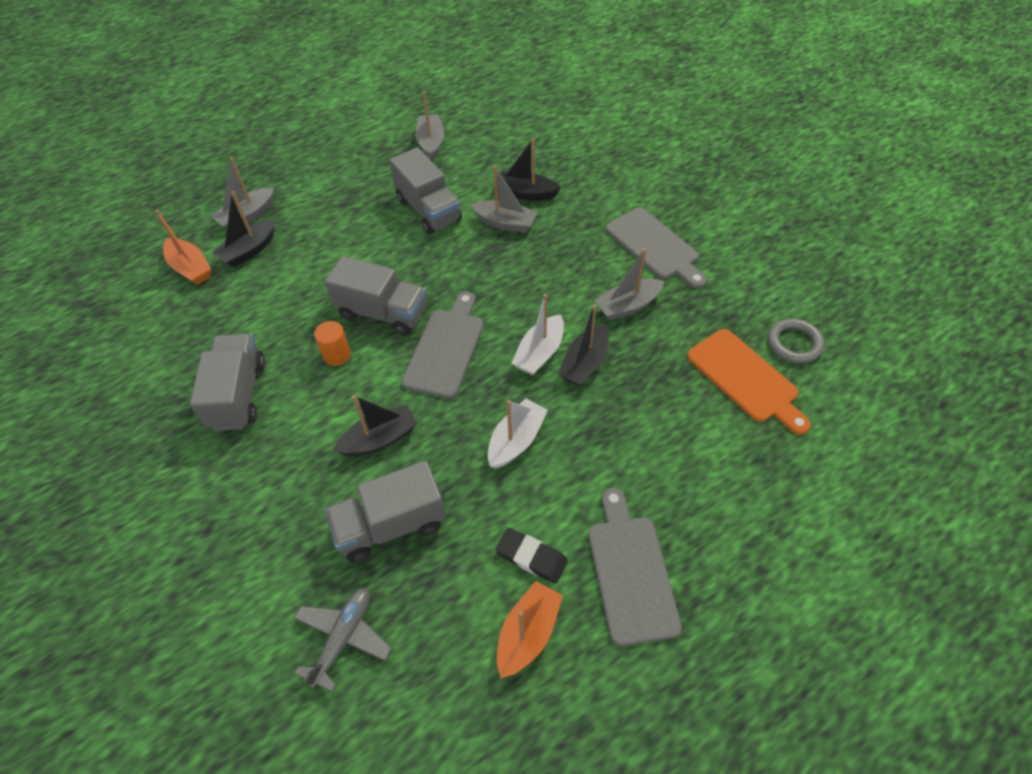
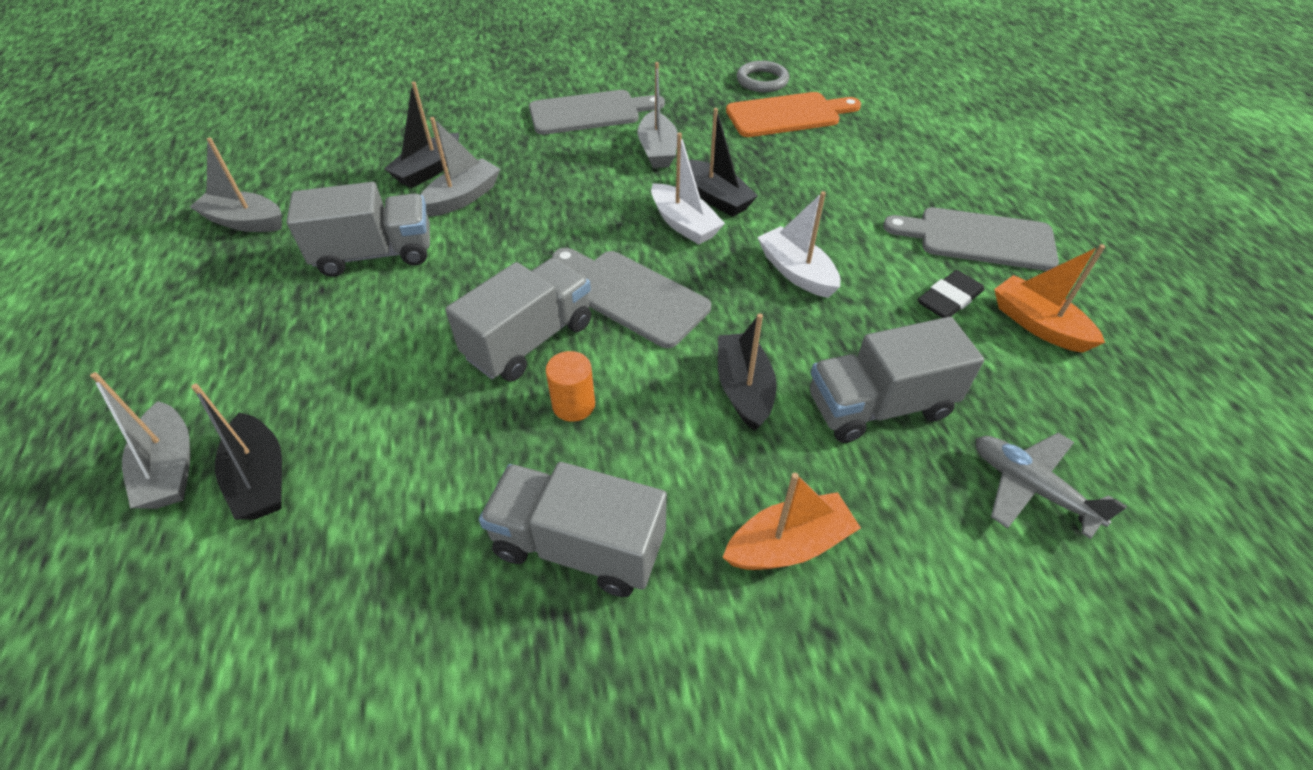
camera: 70 degrees left, 5 degrees down
(190, 268) = (221, 582): orange boat -> orange boat (788, 545)
(391, 525) = (879, 406): grey truck -> grey truck turned 75 degrees clockwise

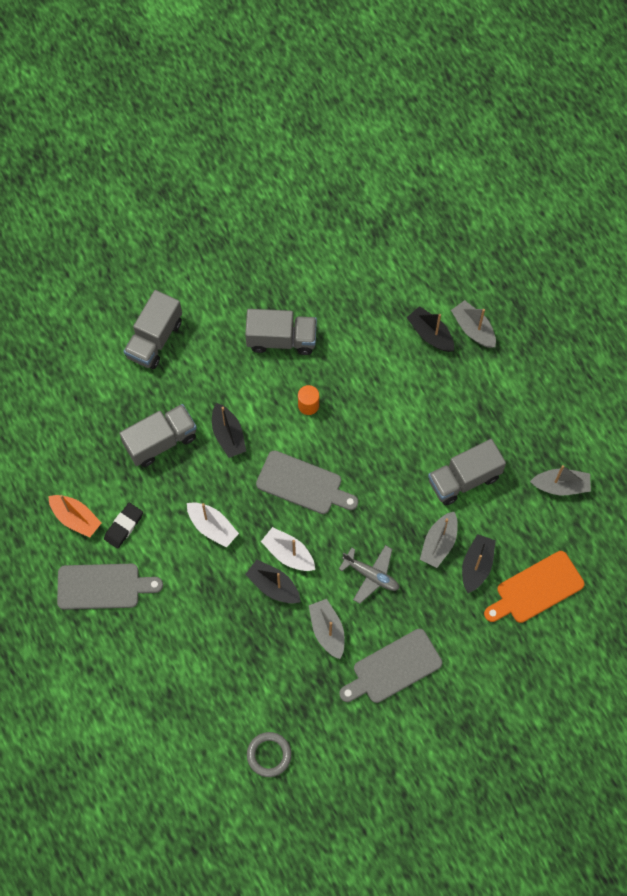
camera: 165 degrees right, 20 degrees up
(529, 340) = (346, 438): grey truck -> grey truck (154, 339)
(787, 115) = (240, 705): orange cutting board -> orange cutting board (536, 589)
(788, 545) = (196, 361): orange boat -> none
(1030, 487) = (92, 413): grey plane -> grey plane (371, 575)

